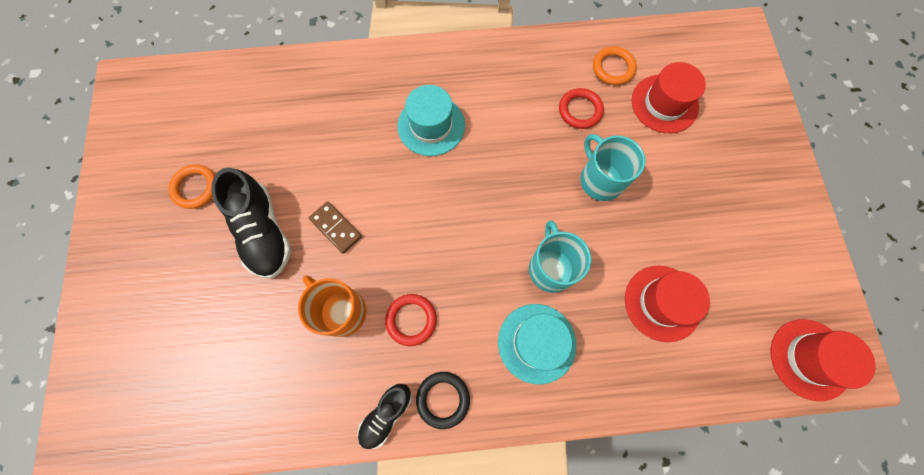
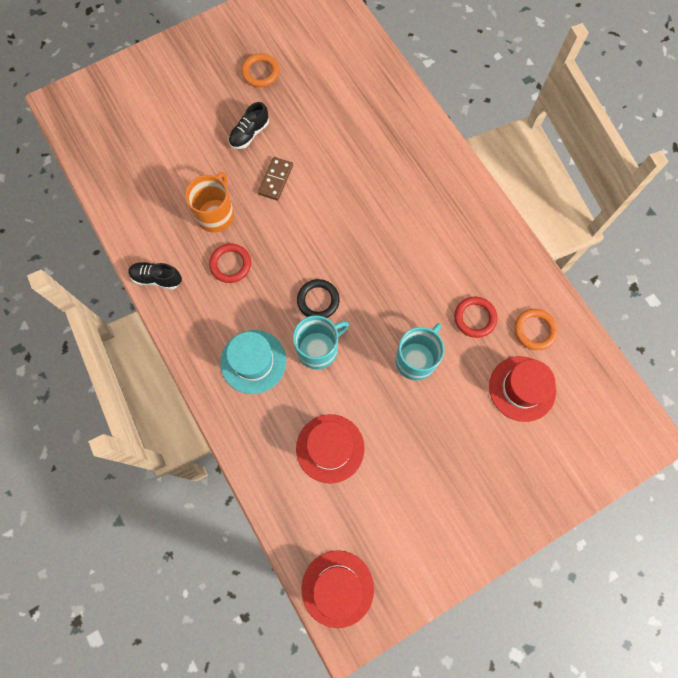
camera: 65 degrees right, 0 degrees up
(264, 232) = (249, 134): black shoe -> black shoe, size x0.59
(431, 125) = (396, 206): turquoise hat -> none
(443, 399) = (183, 312): black ring -> black ring (318, 300)

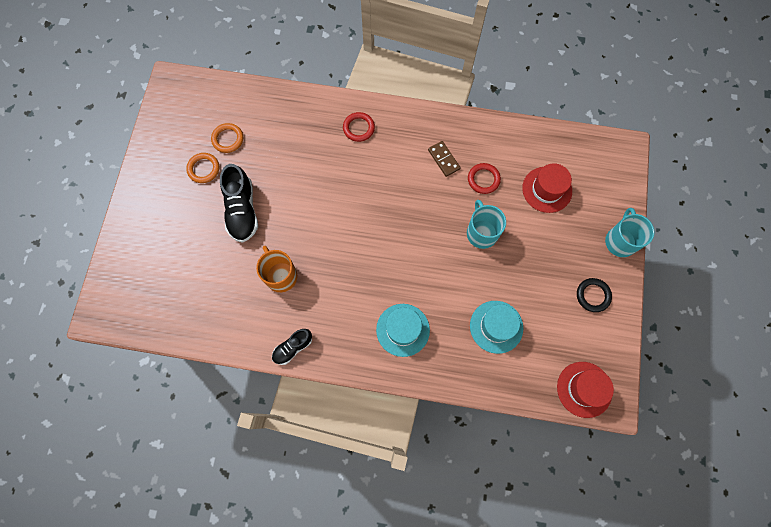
camera: 50 degrees left, 0 degrees up
(230, 264) = (324, 293): red ring -> red ring (358, 128)
(249, 134) = (242, 210): black shoe -> black shoe, size x1.70
(276, 180) = (290, 220): brown domino -> brown domino (443, 159)
(318, 300) = (396, 259): black ring -> black ring (593, 295)
(318, 349) = (427, 284): turquoise mug -> turquoise mug (620, 241)
(330, 448) = (496, 326): red hat -> turquoise hat
(534, 330) = (518, 154): orange ring -> orange ring (228, 139)

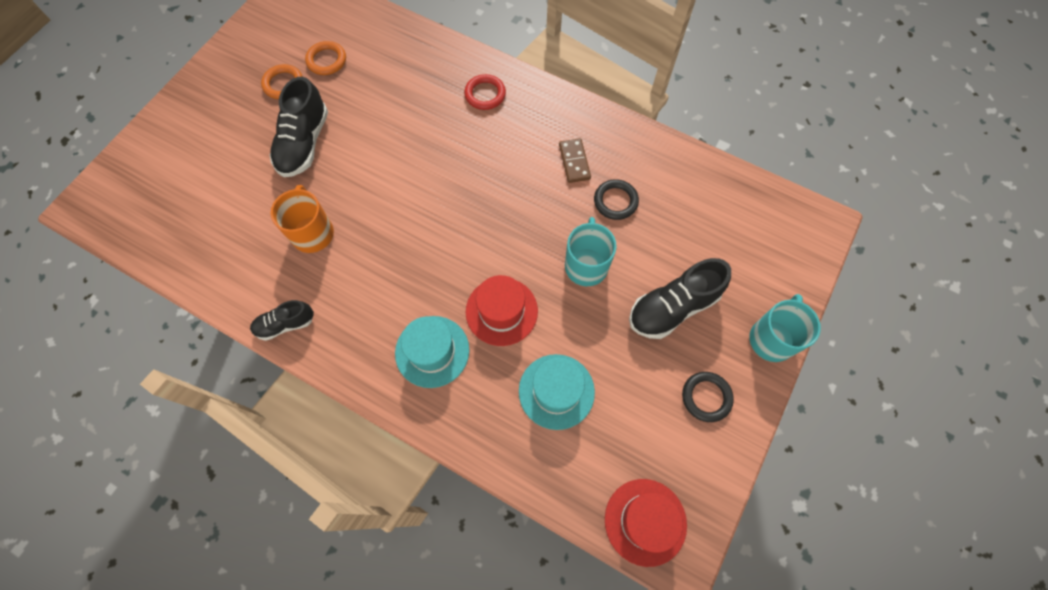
camera: 20 degrees right, 5 degrees down
(483, 179) = (615, 201): red ring -> black ring
(547, 189) = (694, 240): red hat -> red hat (501, 311)
(549, 242) = (672, 307): none -> black shoe

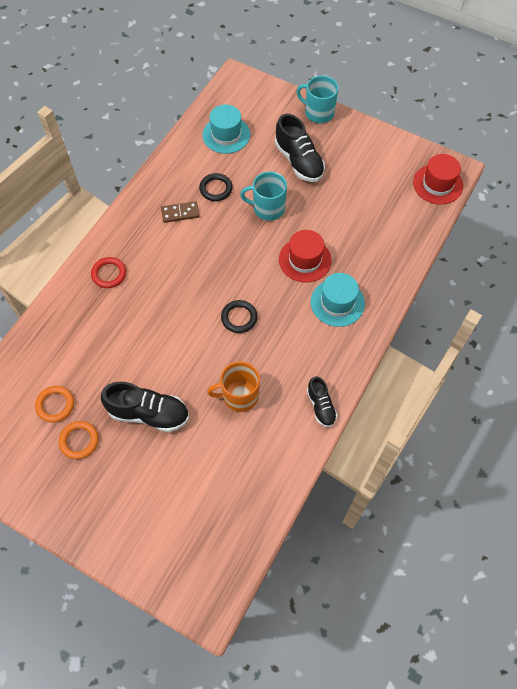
camera: 90 degrees left, 5 degrees down
(556, 391) = (361, 227): turquoise hat -> turquoise hat (226, 135)
(706, 397) = (359, 149): black ring -> black ring (239, 318)

